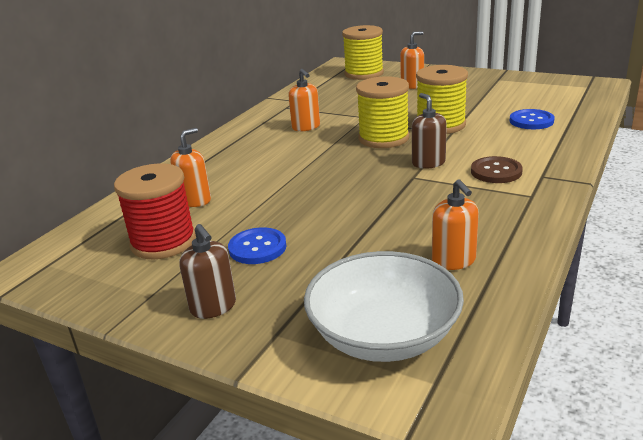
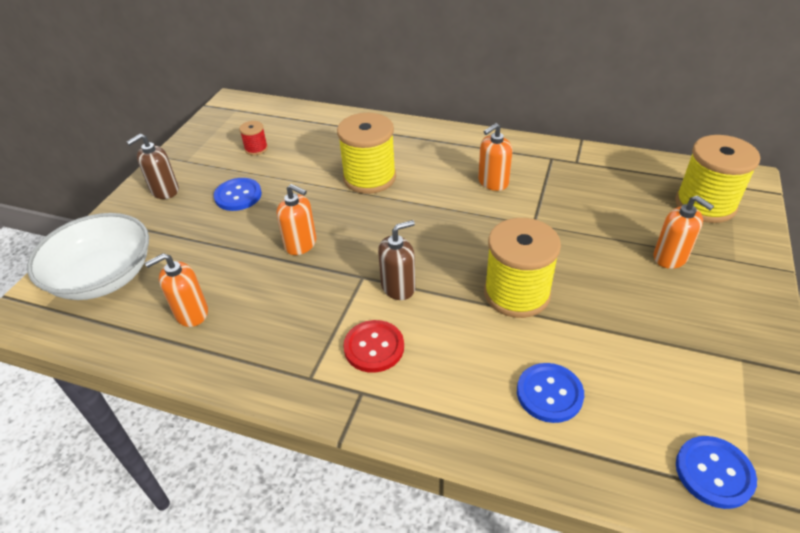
camera: 80 degrees right, 15 degrees up
(163, 242) = (256, 149): red spool -> red spool, size x0.47
(195, 200) = (322, 147): orange soap dispenser -> orange soap dispenser (301, 244)
(383, 138) = (466, 245): yellow spool -> yellow spool (369, 178)
(496, 172) = (374, 347): brown button -> red button
(576, 91) = (714, 473): none -> blue button

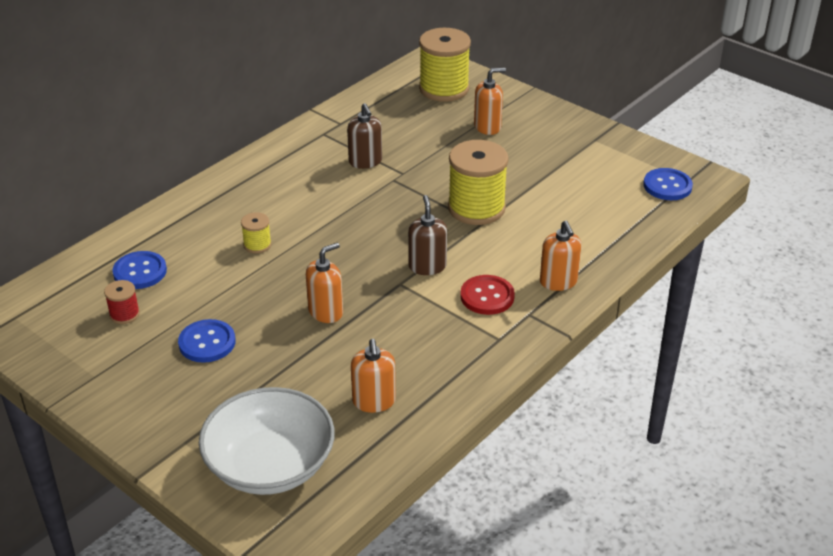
camera: 70 degrees left, 5 degrees down
(164, 191) = (144, 401): brown soap dispenser -> brown soap dispenser (365, 161)
(369, 178) = (257, 245): yellow spool -> yellow spool, size x0.47
(493, 182) = (329, 175): orange soap dispenser -> orange soap dispenser (558, 282)
(549, 394) = (579, 226): blue button -> blue button (140, 272)

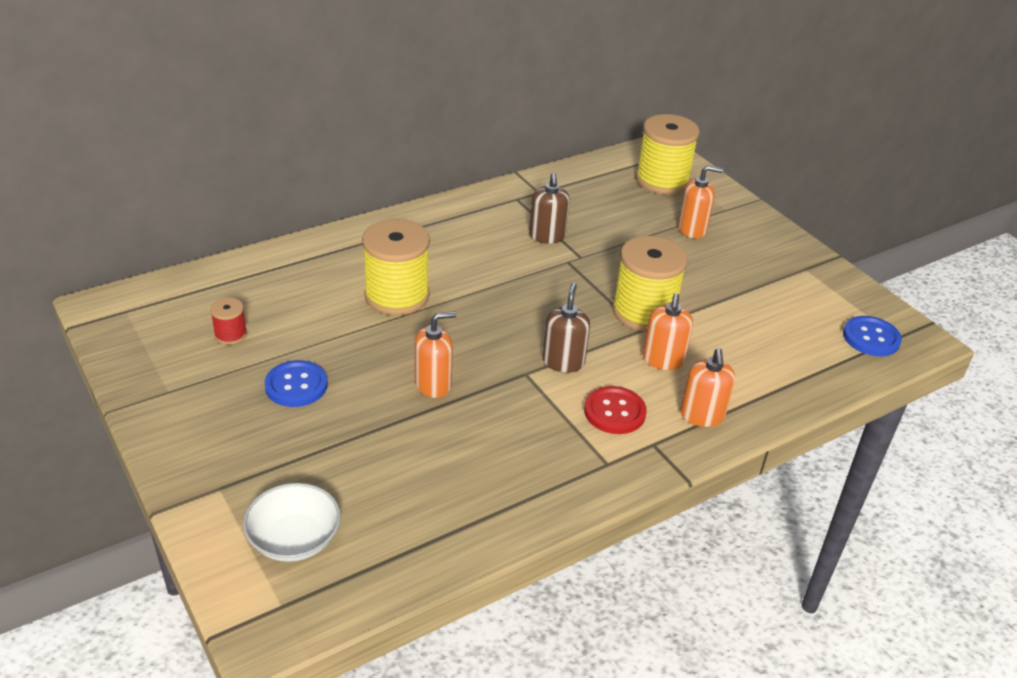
camera: 15 degrees right, 0 degrees up
(140, 272) = (268, 295): blue button -> none
(257, 245) = (397, 296): yellow spool -> yellow spool, size x2.15
(270, 465) = (294, 539): white bowl -> white bowl, size x0.63
(374, 401) = (438, 498): orange soap dispenser -> orange soap dispenser (663, 360)

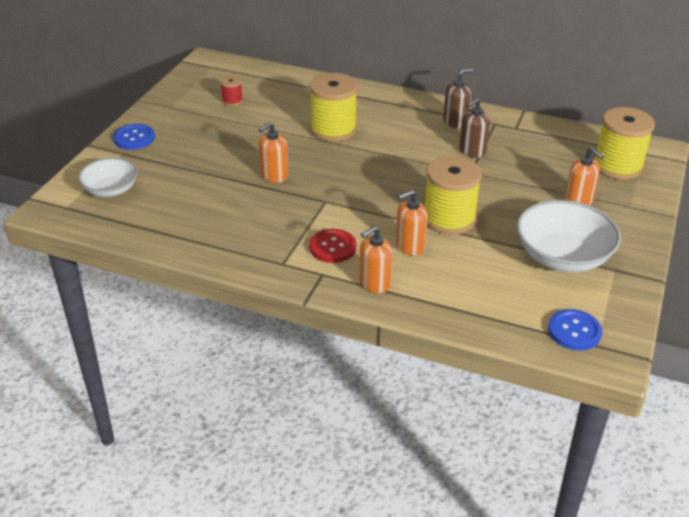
camera: 55 degrees right, 0 degrees up
(296, 385) = (218, 137): blue button -> blue button (134, 138)
(433, 384) = (274, 175): orange soap dispenser -> orange soap dispenser turned 105 degrees clockwise
(563, 362) = (354, 209): brown soap dispenser -> brown soap dispenser (455, 122)
(763, 283) = (563, 256): none -> white bowl

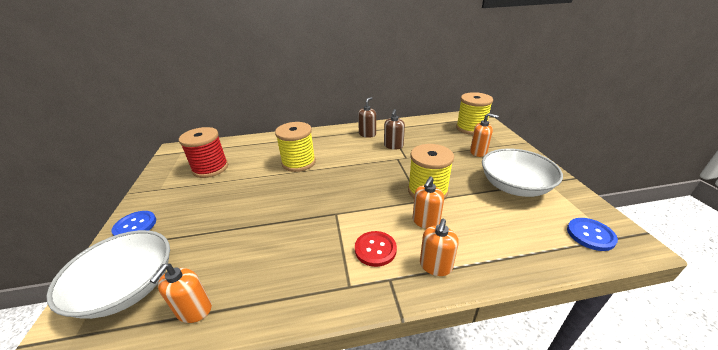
camera: 30 degrees left, 5 degrees down
(111, 189) = (128, 288): white bowl -> white bowl, size x1.60
(232, 101) = (210, 168): red spool -> red spool, size x2.15
(274, 175) = (281, 210): orange soap dispenser -> orange soap dispenser (194, 310)

